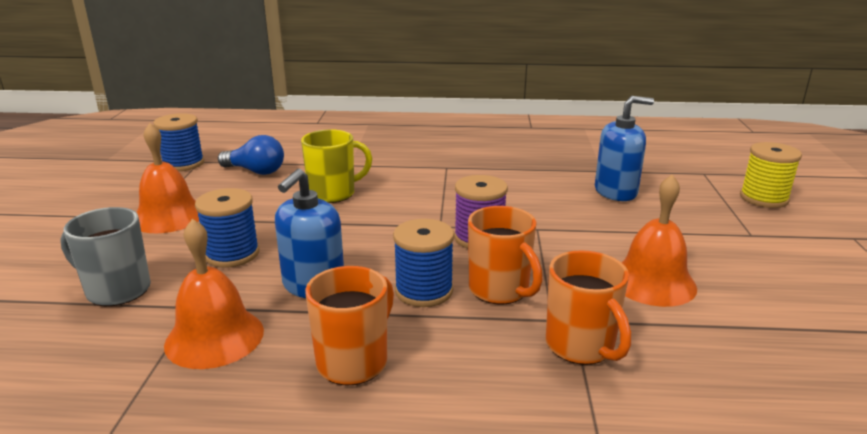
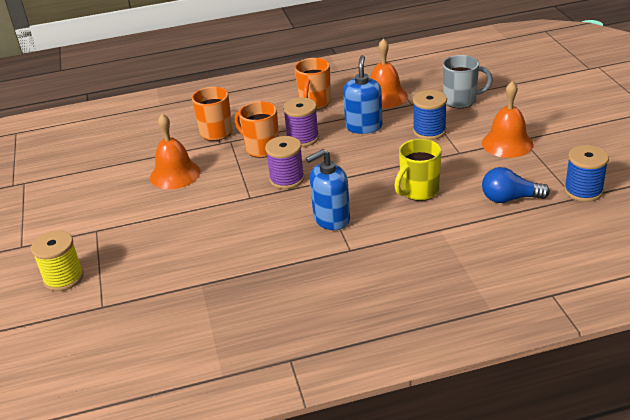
camera: 165 degrees right, 10 degrees up
(424, 291) = (302, 138): blue spool -> purple spool
(616, 192) = (190, 254): blue soap dispenser -> blue soap dispenser (331, 219)

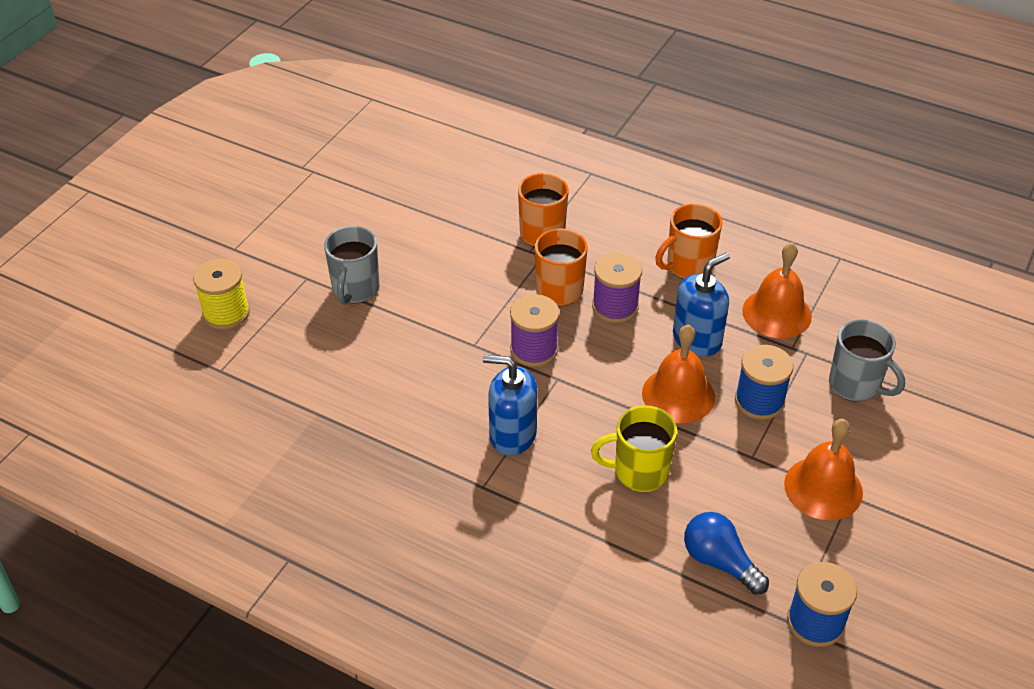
camera: 40 degrees right, 10 degrees up
(138, 217) = (355, 290): none -> grey mug
(175, 174) = (443, 261): orange bell -> orange bell (678, 395)

